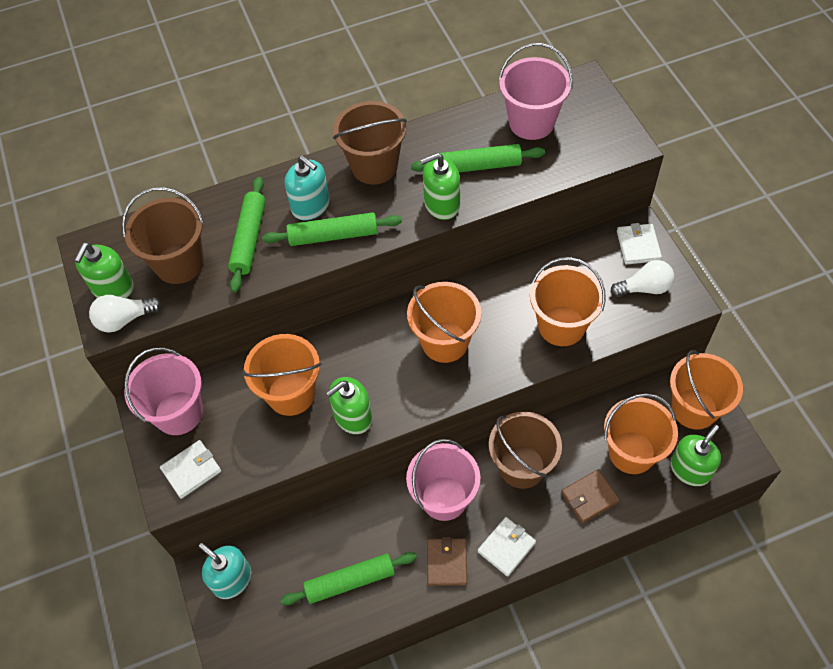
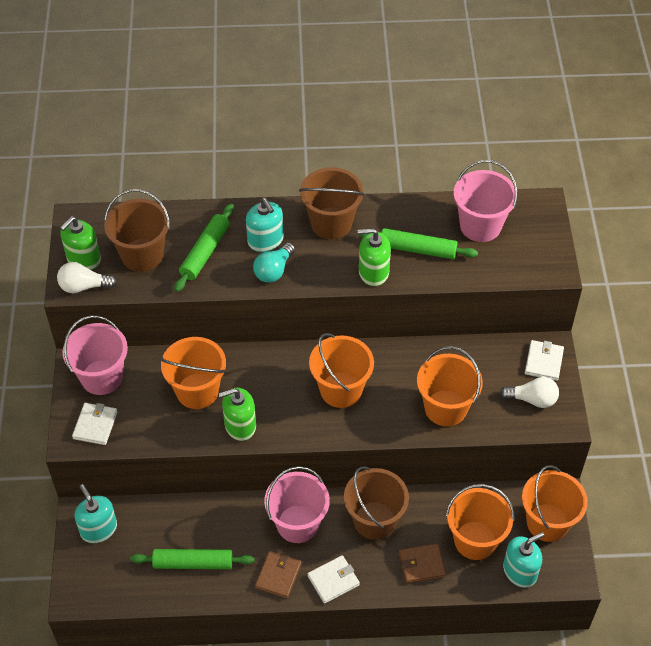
camera: 15 degrees right, 5 degrees down
(191, 470) = (95, 425): white wallet -> white wallet turned 60 degrees counterclockwise
(333, 235) = (274, 270): green rolling pin -> turquoise light bulb
(690, 469) = (520, 571): green soap dispenser -> turquoise soap dispenser

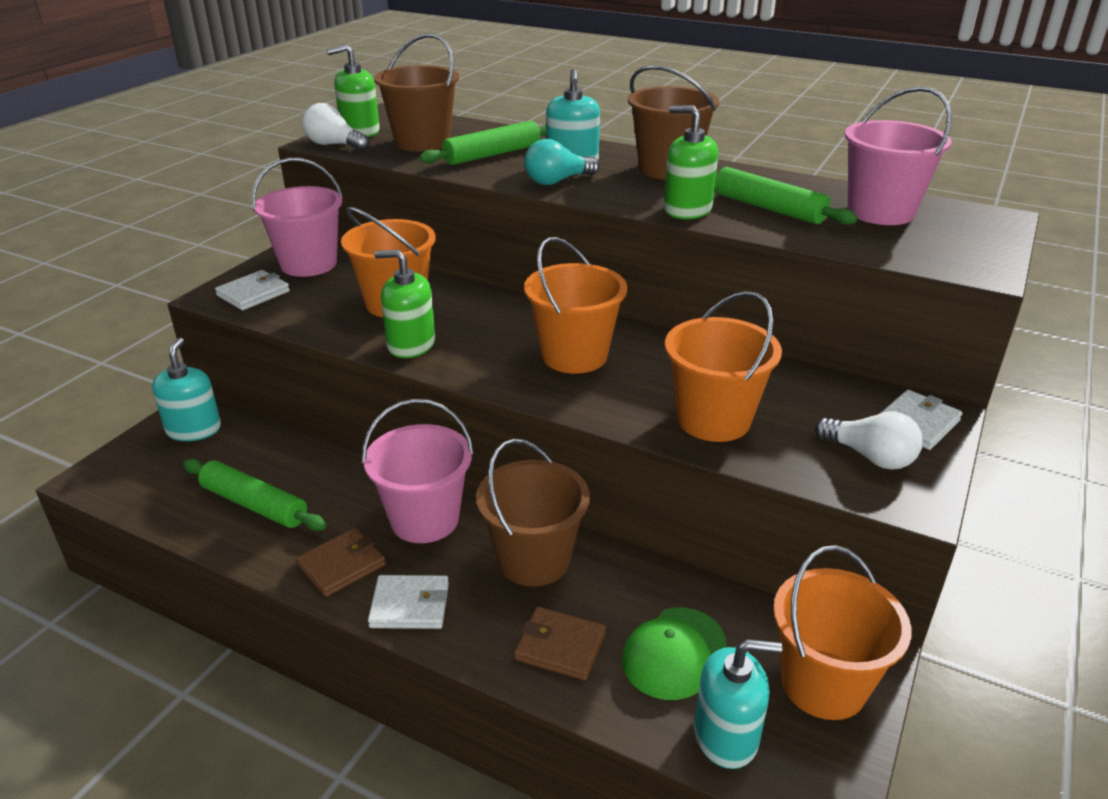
camera: 30 degrees right, 20 degrees down
(475, 540) = (674, 653): orange bucket -> green cap

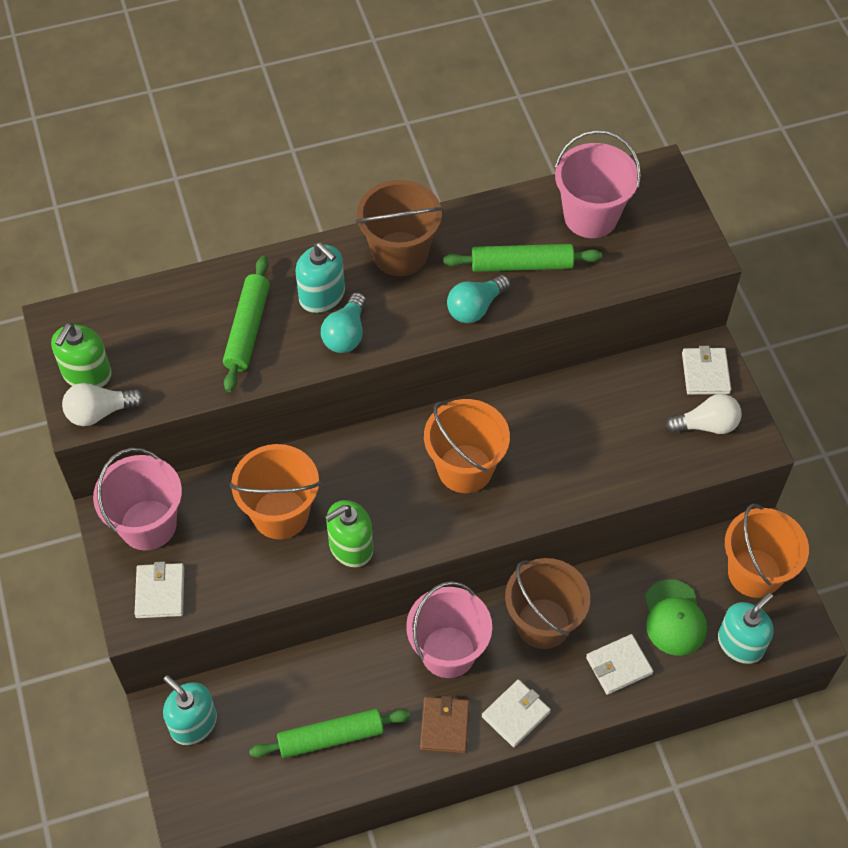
camera: 45 degrees left, 25 degrees up
(422, 142) = (165, 351): brown bucket -> none
(560, 646) = (618, 665): brown wallet -> white wallet
(687, 210) = (475, 308): green soap dispenser -> turquoise light bulb
(713, 420) = (604, 461): orange bucket -> none

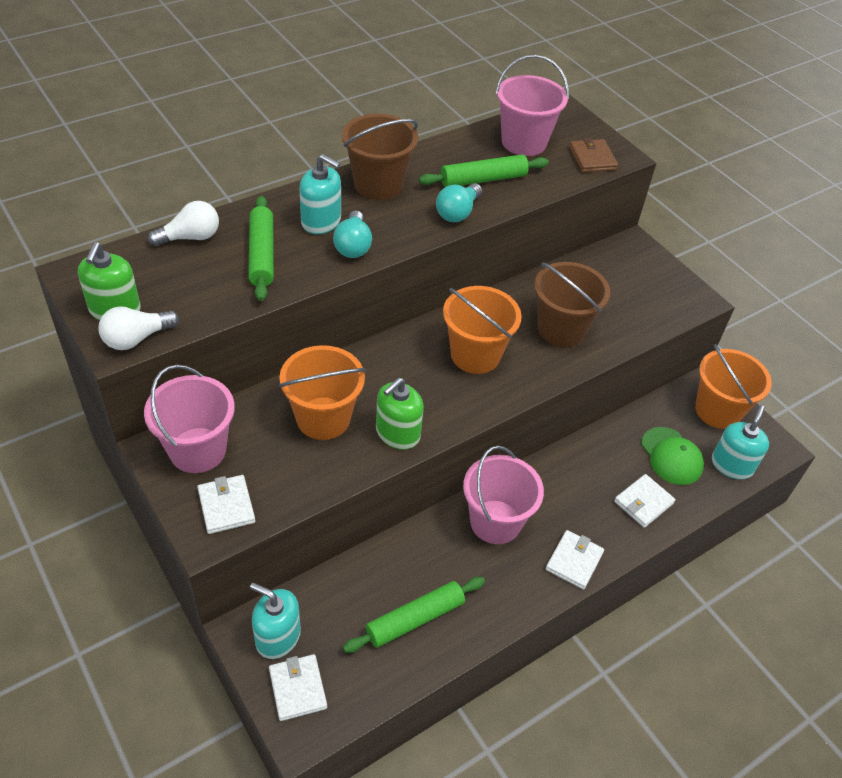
camera: 20 degrees left, 10 degrees down
(444, 726) = (515, 585): brown wallet -> brown wallet (592, 158)
(543, 623) = (567, 482): brown bucket -> brown bucket (561, 329)
(705, 373) = (638, 257): white wallet -> white wallet (297, 688)
(706, 425) = (656, 292): white light bulb -> white light bulb (190, 237)

